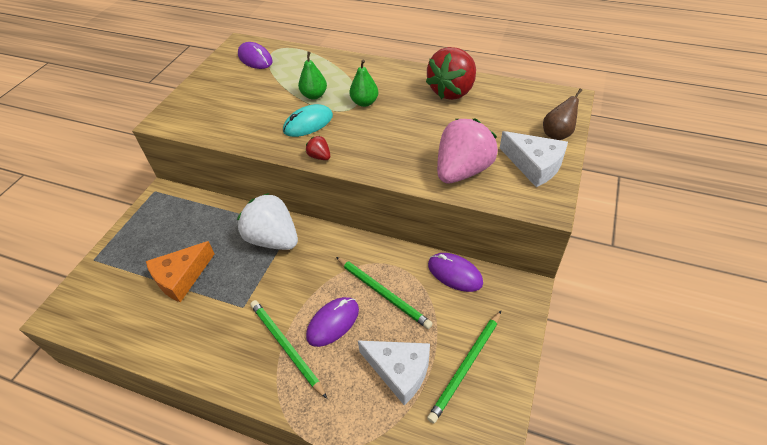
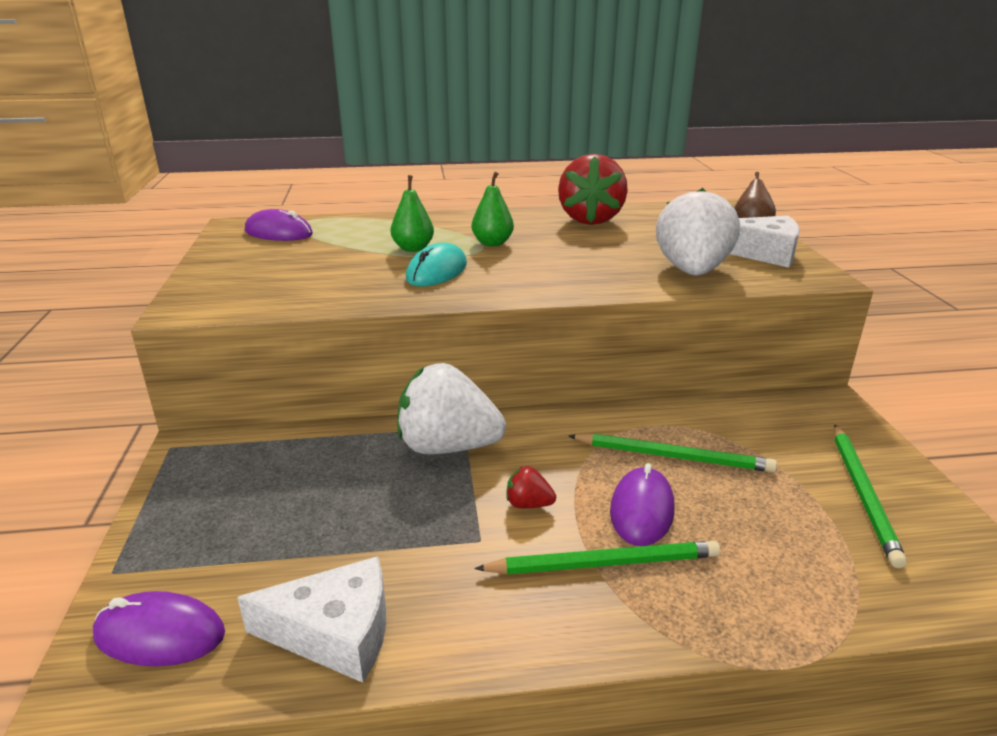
camera: 30 degrees left, 20 degrees down
(181, 277) = (329, 539): orange cheese -> none
(286, 347) = (604, 563): green pencil -> green pencil turned 150 degrees clockwise
(319, 156) = (493, 295): red strawberry -> red strawberry (528, 504)
(399, 371) = (792, 529): white cheese -> white cheese (335, 633)
(455, 274) = (738, 411): purple mouse -> purple mouse (160, 634)
(462, 171) = (692, 271): pink strawberry -> white strawberry

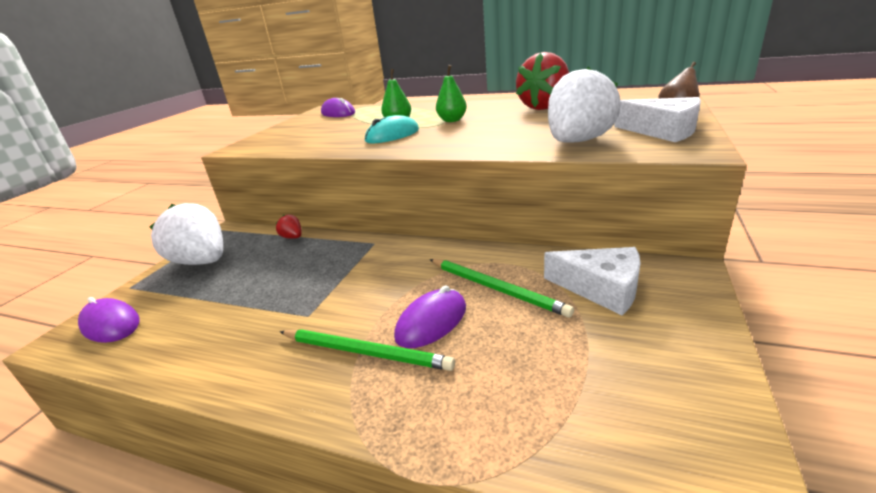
camera: 30 degrees right, 0 degrees up
(335, 633) = (177, 348): white cheese -> white cheese (601, 288)
(448, 447) = (351, 254): white strawberry -> white strawberry (202, 261)
(528, 504) = (360, 300): red strawberry -> red strawberry (292, 237)
(863, 494) = (642, 355): green pencil -> none

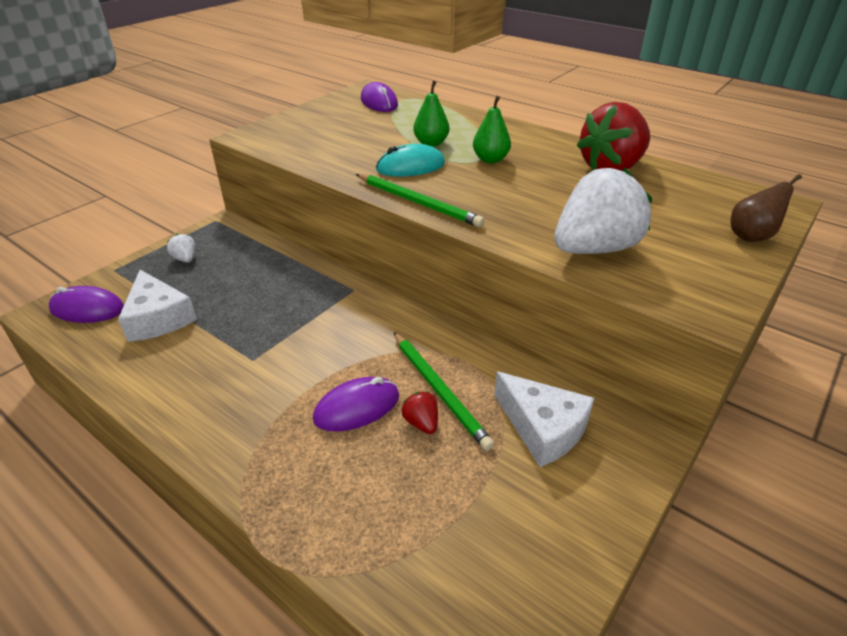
camera: 15 degrees right, 10 degrees up
(110, 324) = (87, 309): purple mouse -> purple mouse turned 45 degrees counterclockwise
(202, 261) = (185, 259): white strawberry -> white strawberry, size x0.42
(292, 237) = (279, 255): red strawberry -> red strawberry (421, 423)
(365, 352) = (283, 419): green pencil -> green pencil (418, 202)
(662, 131) = (704, 263): white cheese -> white cheese (158, 318)

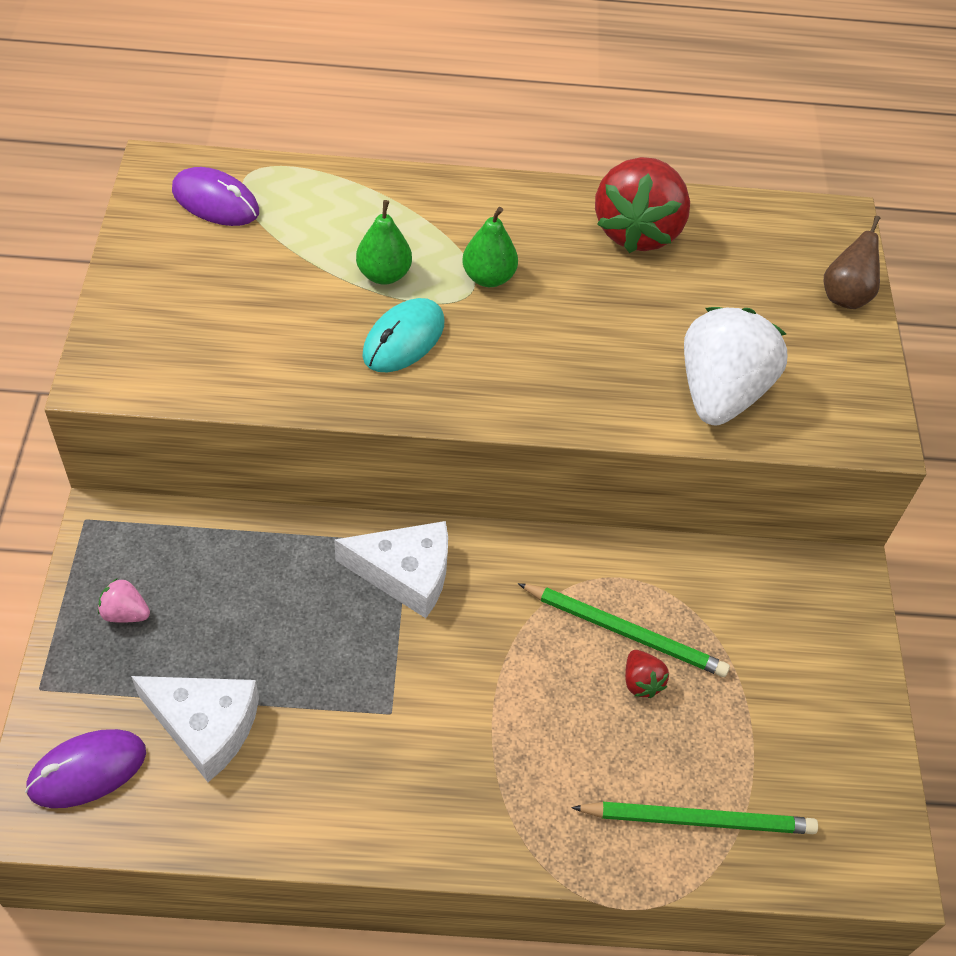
camera: 40 degrees left, 15 degrees up
(185, 259) = (125, 613): white strawberry -> pink strawberry
(357, 407) = (564, 703): purple mouse -> none
(418, 202) = (477, 407): green pencil -> green pencil (698, 820)
(421, 423) = (641, 682): red strawberry -> red strawberry turned 135 degrees counterclockwise
(542, 428) = (751, 618): white cheese -> white cheese (405, 574)

